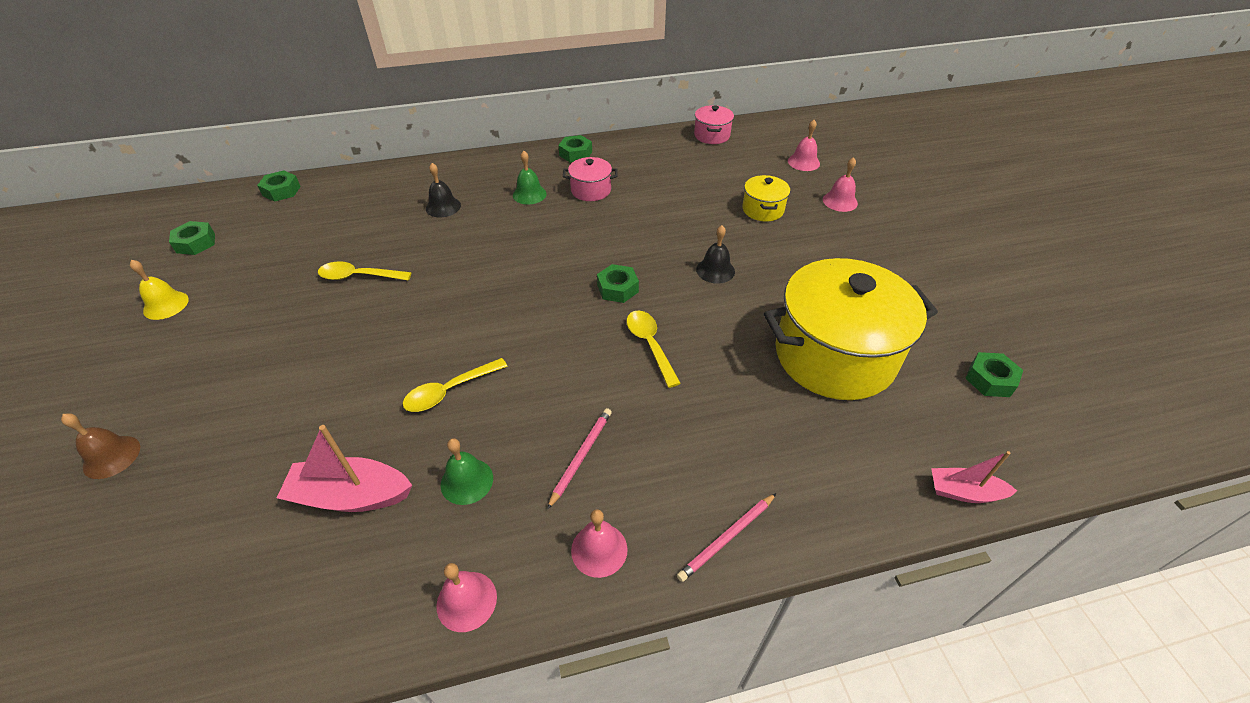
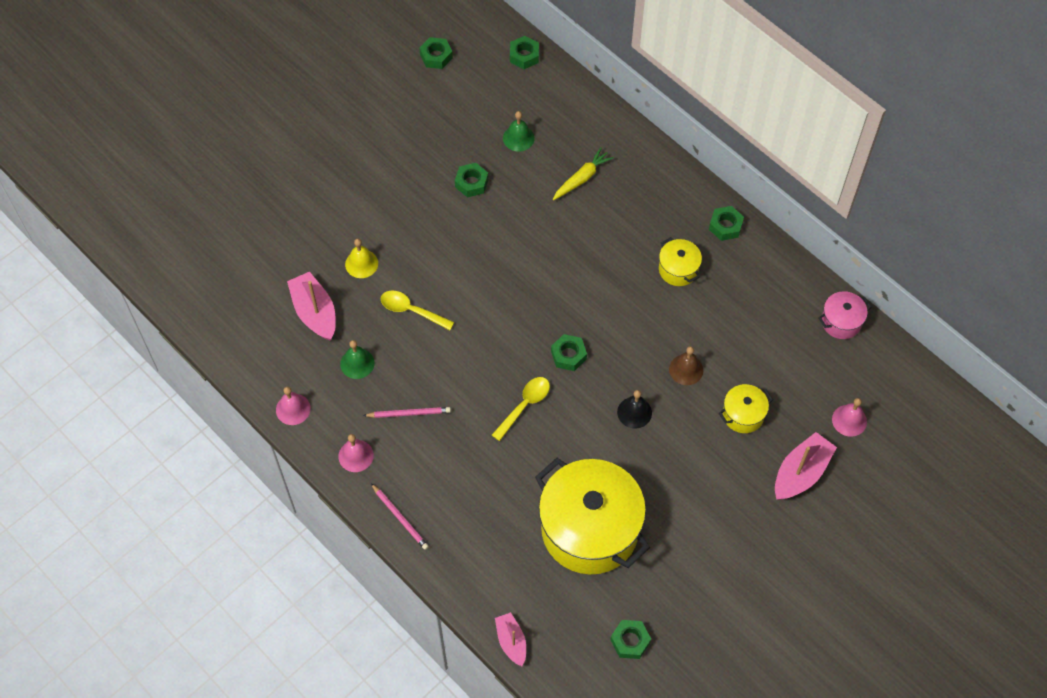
camera: 60 degrees right, 15 degrees up
(111, 456) = (267, 177): brown bell -> brown bell (686, 369)
(166, 305) = (375, 95): yellow bell -> yellow bell (361, 263)
(359, 276) = (471, 183): yellow spoon -> green nut
(443, 207) = (582, 178): black bell -> yellow carrot
(529, 194) = (640, 228): green bell -> green bell (518, 138)
(591, 190) = (678, 269): pink pot -> yellow pot
(727, 538) = (400, 518): pink pencil -> pink pencil turned 150 degrees counterclockwise
(840, 201) = (801, 473): pink bell -> pink boat

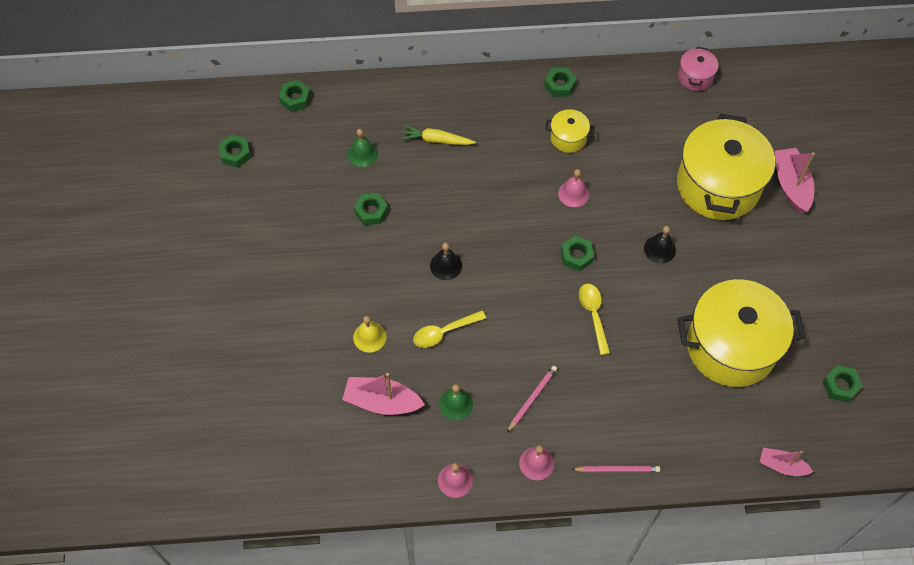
camera: 50 degrees left, 0 degrees up
(472, 269) = (446, 265): none -> black bell
(582, 178) = (437, 140): yellow carrot -> yellow carrot turned 75 degrees counterclockwise
(686, 369) = (652, 192): brown bell -> none
(743, 415) = (718, 185): yellow pot -> yellow pot, size x2.26
(849, 420) = (774, 128): pink bell -> pink bell (573, 193)

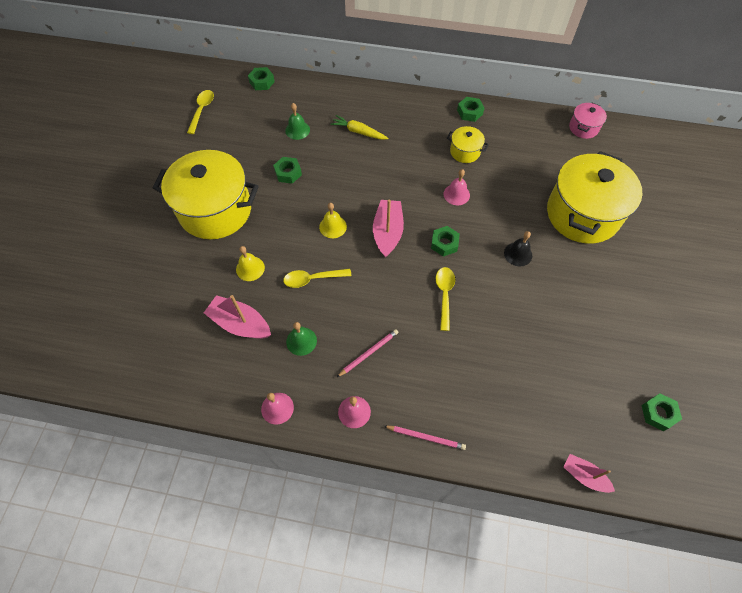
camera: 15 degrees right, 0 degrees up
(235, 154) = (202, 110): green nut -> yellow spoon
(446, 265) = (333, 226): black bell -> yellow bell
(731, 346) = (561, 352): yellow pot -> yellow pot (215, 210)
(791, 185) = (648, 227): pink boat -> pink boat (388, 232)

